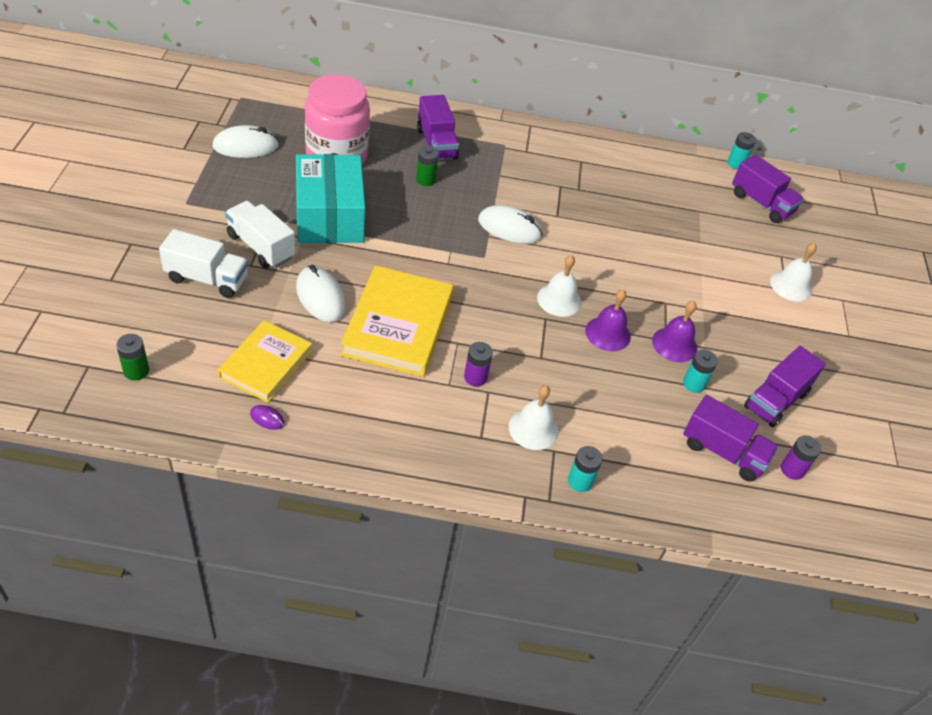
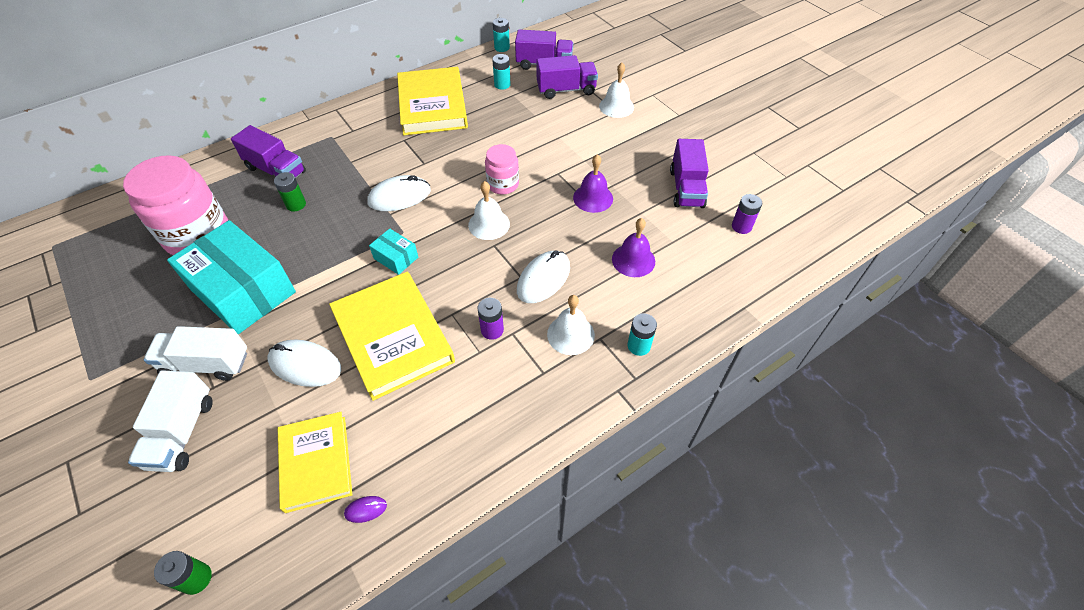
camera: 35 degrees left, 5 degrees up
(207, 279) = (182, 432): white truck -> white truck turned 120 degrees clockwise
(245, 146) = (101, 286): white mouse -> white mouse (543, 279)
(458, 271) = (396, 258): none -> turquoise box
(606, 278) = (503, 184): none -> pink jar
(607, 333) = (545, 223): purple bell -> purple bell (633, 260)
(615, 174) = (432, 105): none -> yellow book
(694, 384) = (632, 216): turquoise battery -> turquoise battery (502, 84)
(723, 452) = (695, 248): purple truck -> purple truck (566, 90)

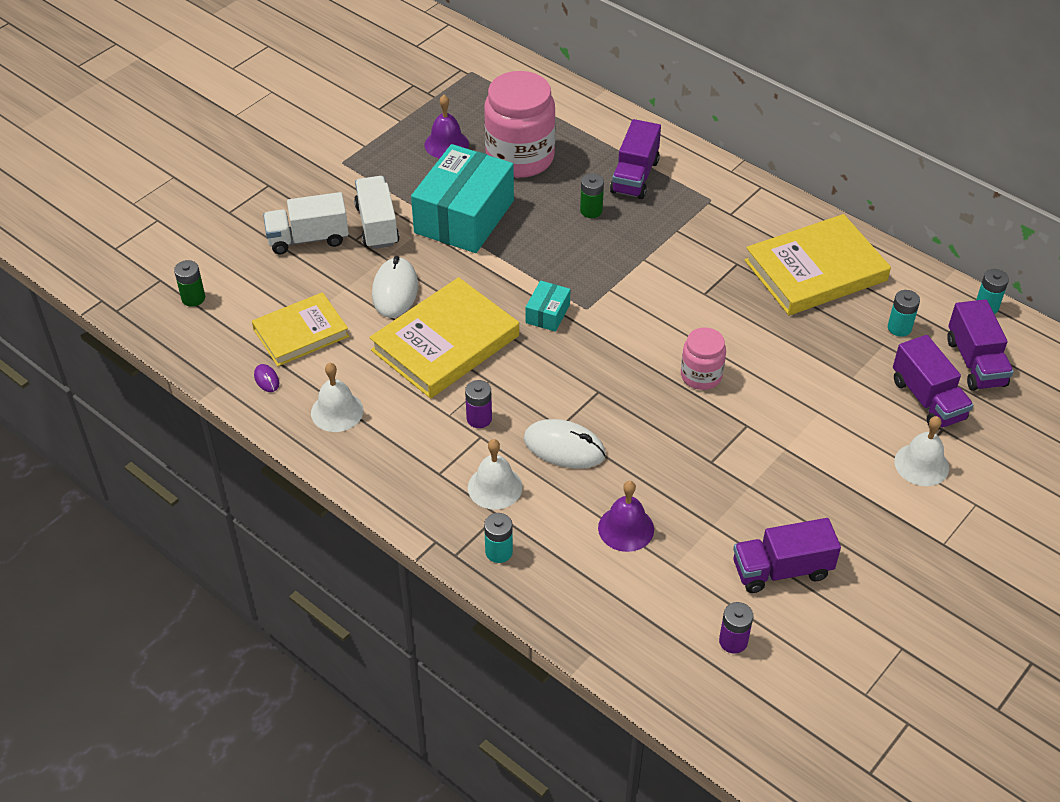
camera: 75 degrees right, 5 degrees down
(399, 197) = (639, 289): white mouse -> none
(489, 224) = (629, 379): white bell -> white bell (337, 411)
(593, 198) = (717, 470): purple bell -> purple bell (446, 144)

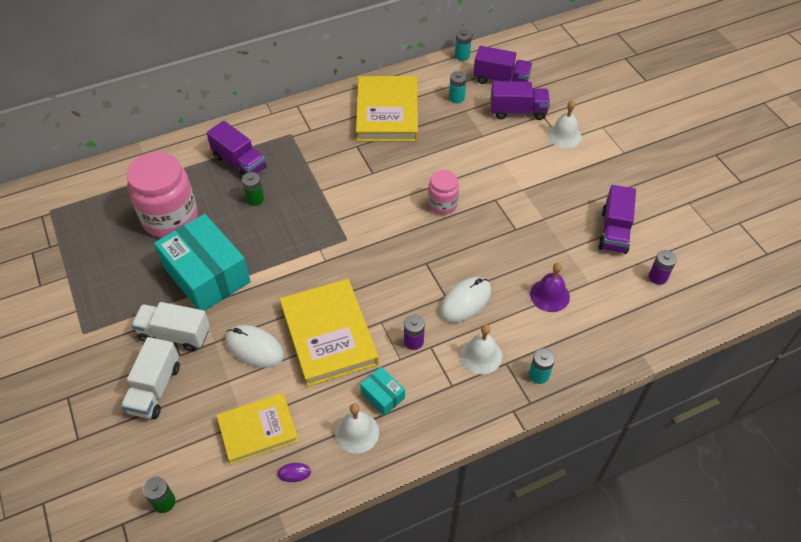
camera: 65 degrees left, 5 degrees up
(301, 333) = (258, 430): yellow book -> yellow book turned 75 degrees clockwise
(446, 144) = (119, 256): purple bell -> none
(547, 314) = (338, 263): turquoise box -> turquoise box (382, 395)

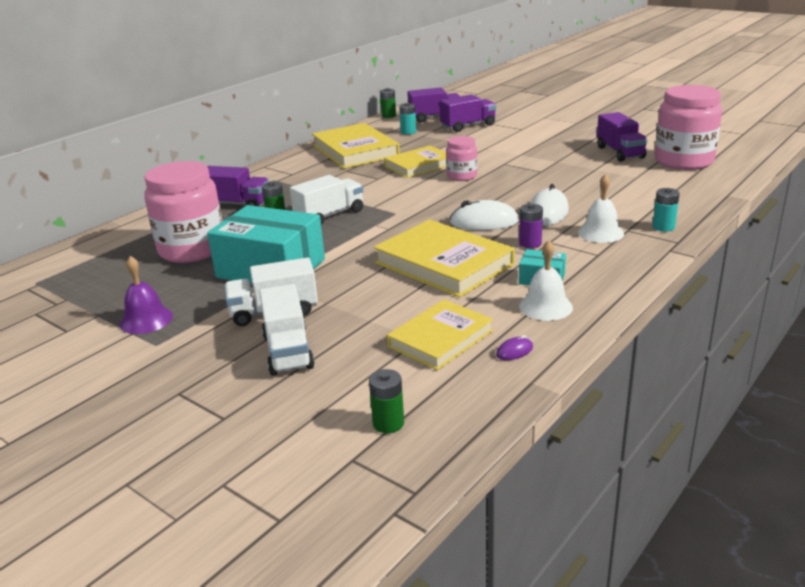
camera: 25 degrees left, 25 degrees down
(254, 348) = (375, 293): white mouse -> white mouse (484, 222)
(295, 216) = (329, 215): none -> white truck
(421, 166) = (419, 165): none -> yellow book
(462, 56) = (388, 116): turquoise battery -> green battery
(549, 295) = (614, 190): purple bell -> purple bell (146, 320)
(564, 135) = (520, 127): white bell -> none
(658, 277) = (683, 161): purple battery -> pink jar

